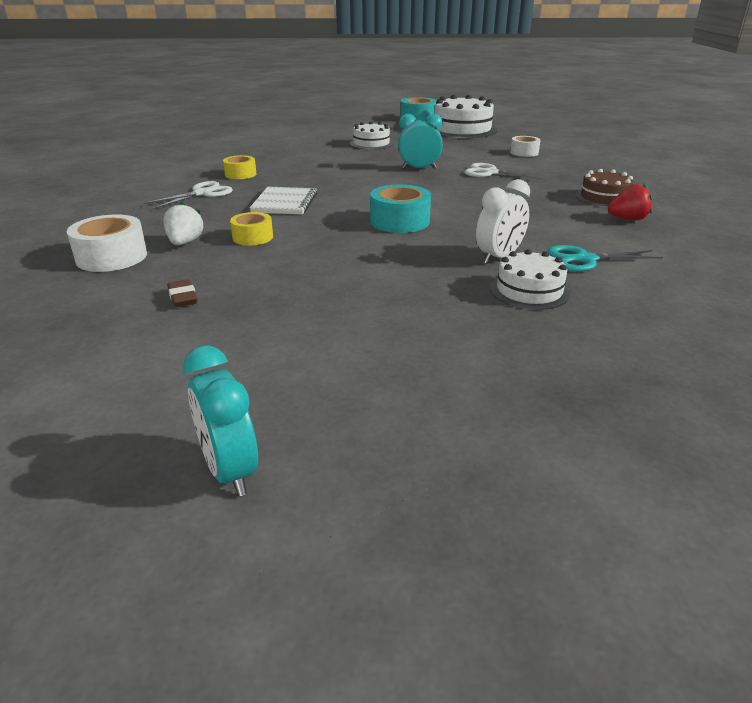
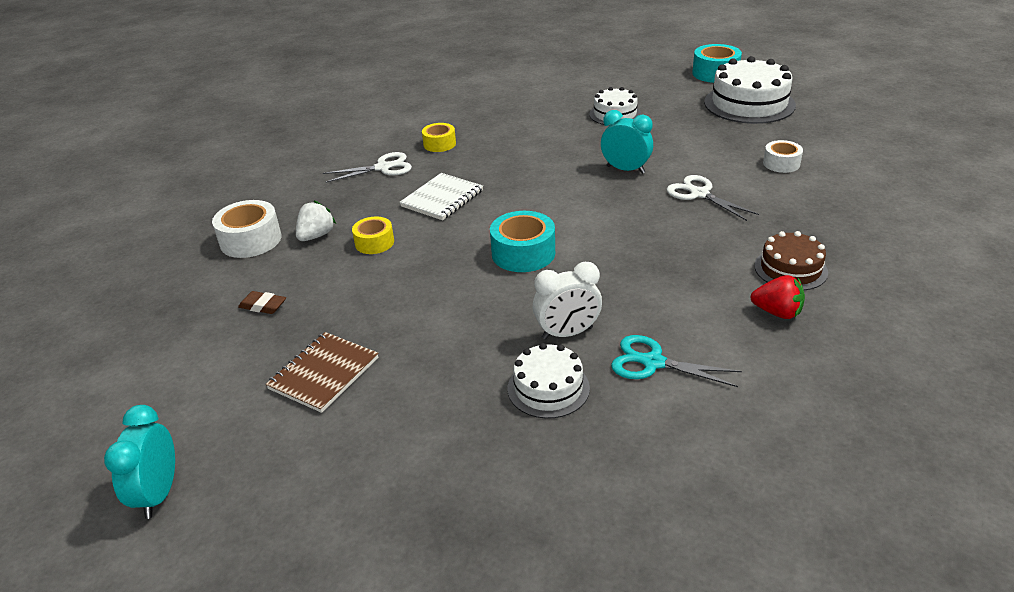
camera: 30 degrees right, 5 degrees up
(183, 297) = (263, 306): brown eraser -> brown eraser turned 75 degrees counterclockwise
(311, 328) = (324, 373): none -> brown notebook

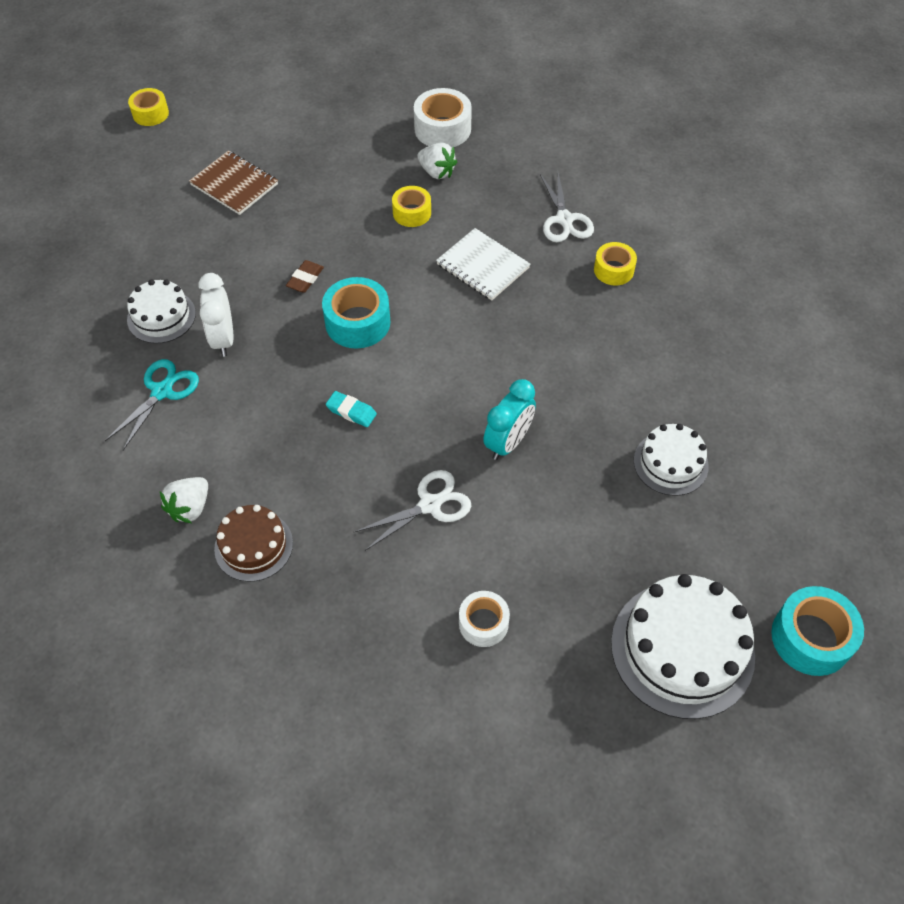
camera: 95 degrees right, 20 degrees up
(159, 494) = (150, 114): turquoise clock -> yellow tape
(263, 306) = (335, 145): brown eraser -> brown eraser (305, 279)
(627, 241) = (351, 411): none -> turquoise eraser
(777, 312) = (190, 508): red strawberry -> white strawberry

